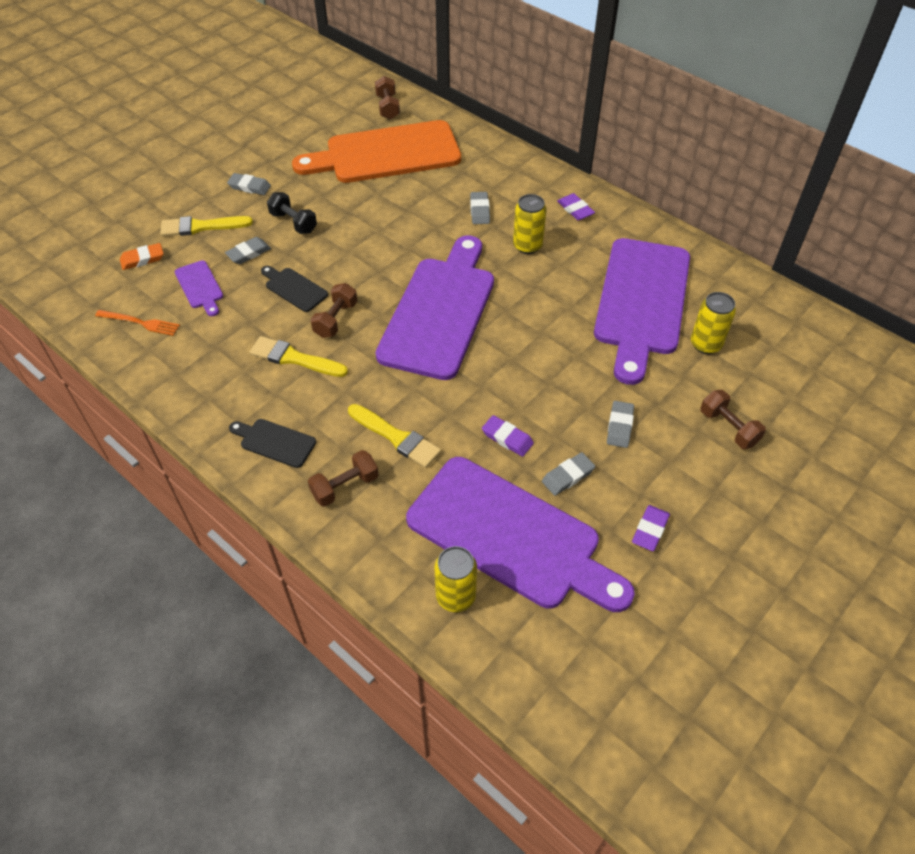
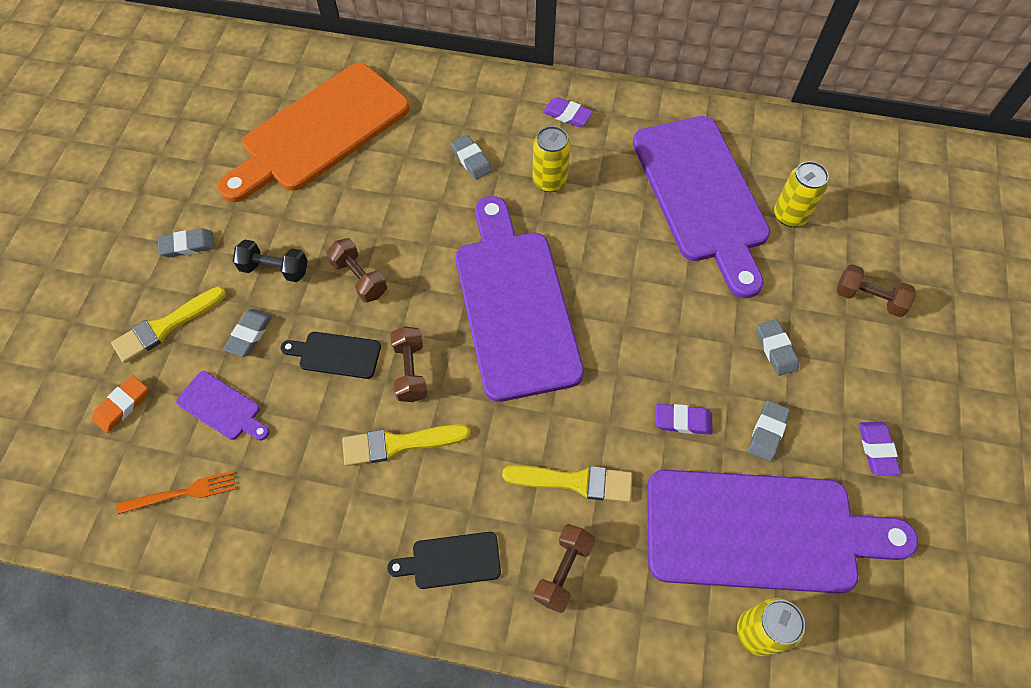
camera: 30 degrees left, 10 degrees up
(388, 107) = (279, 69): brown dumbbell -> brown dumbbell (359, 278)

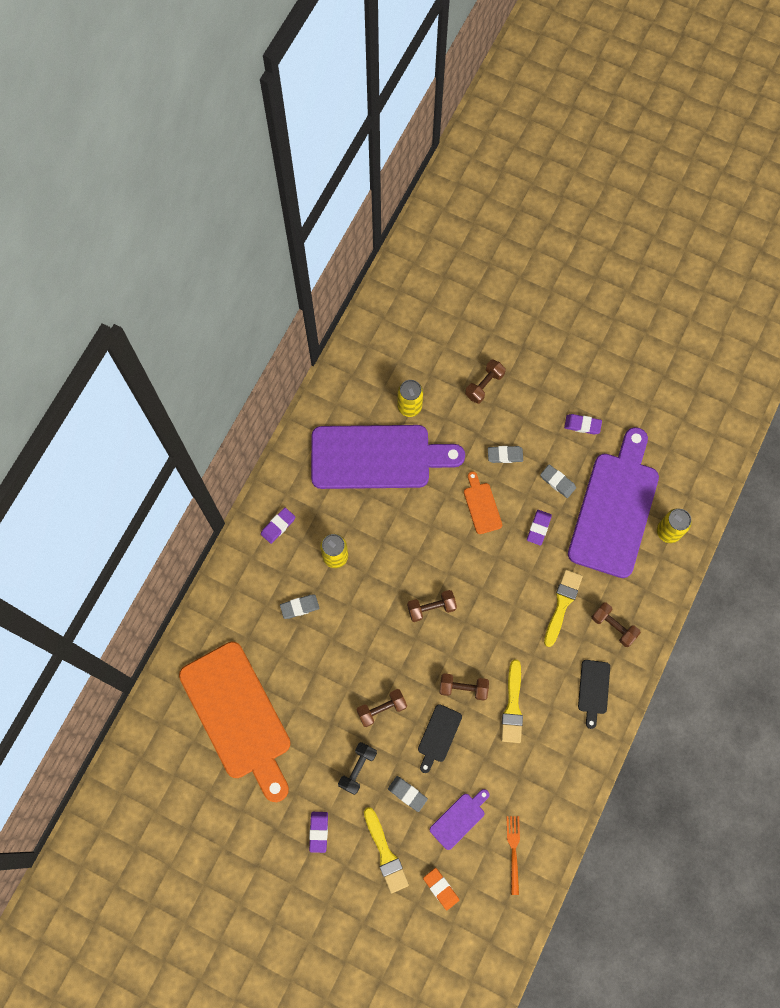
camera: 75 degrees left, 10 degrees up
(187, 245) = (318, 832): grey eraser -> purple eraser
(514, 305) = (431, 608): purple cutting board -> brown dumbbell
(686, 335) = (481, 505): none -> orange cutting board

